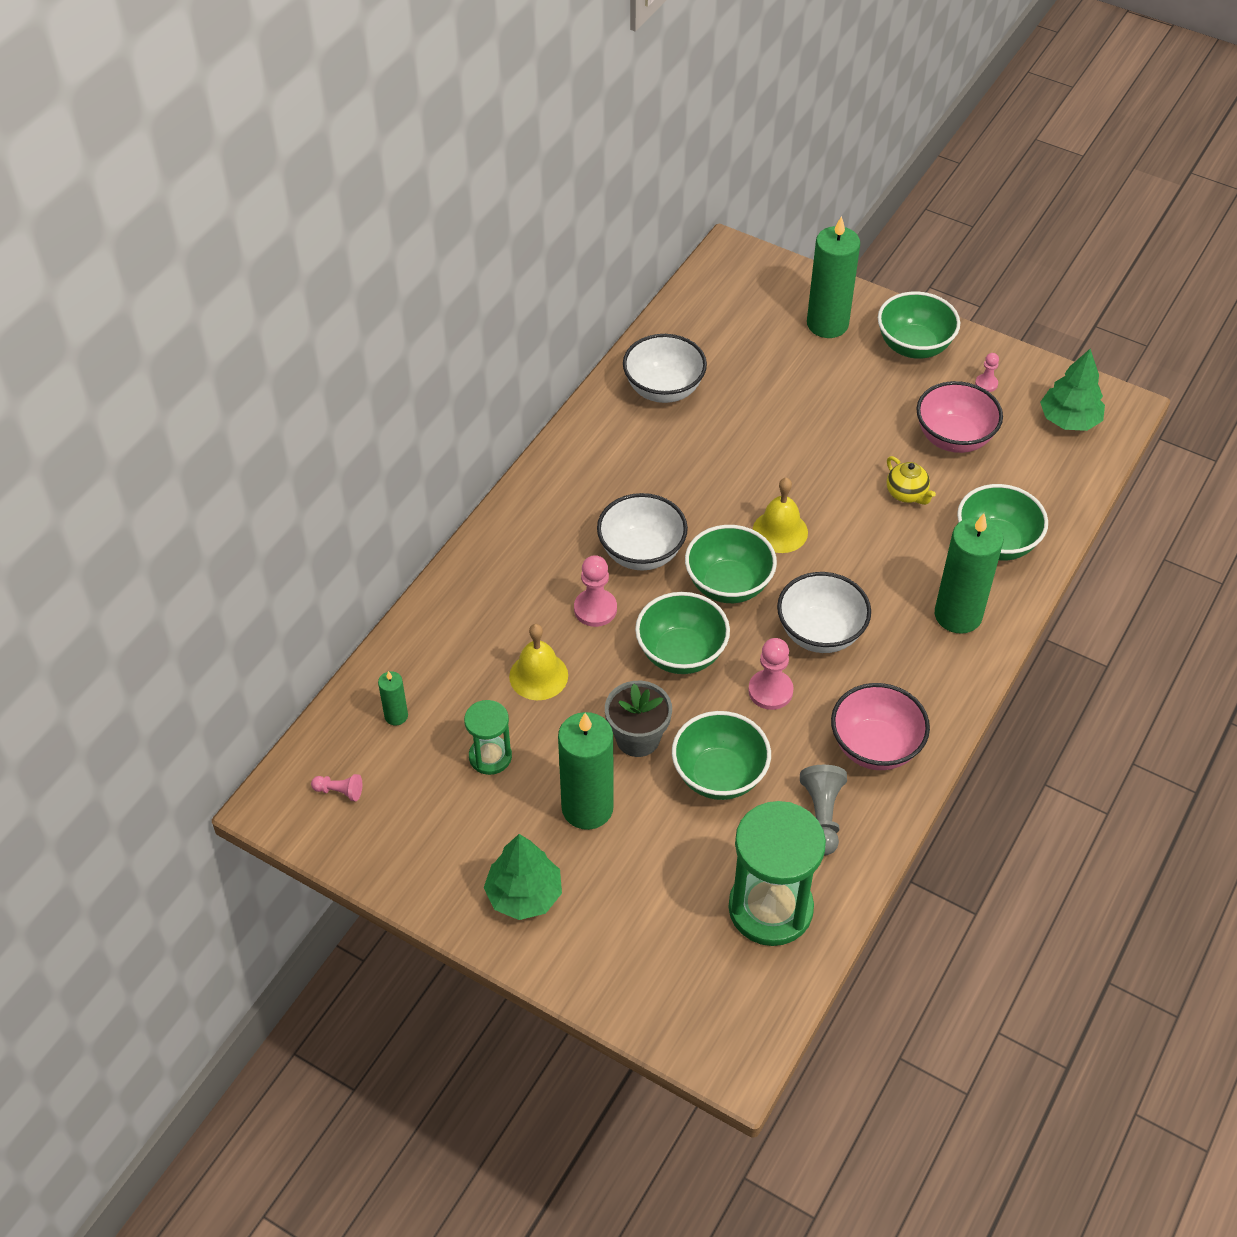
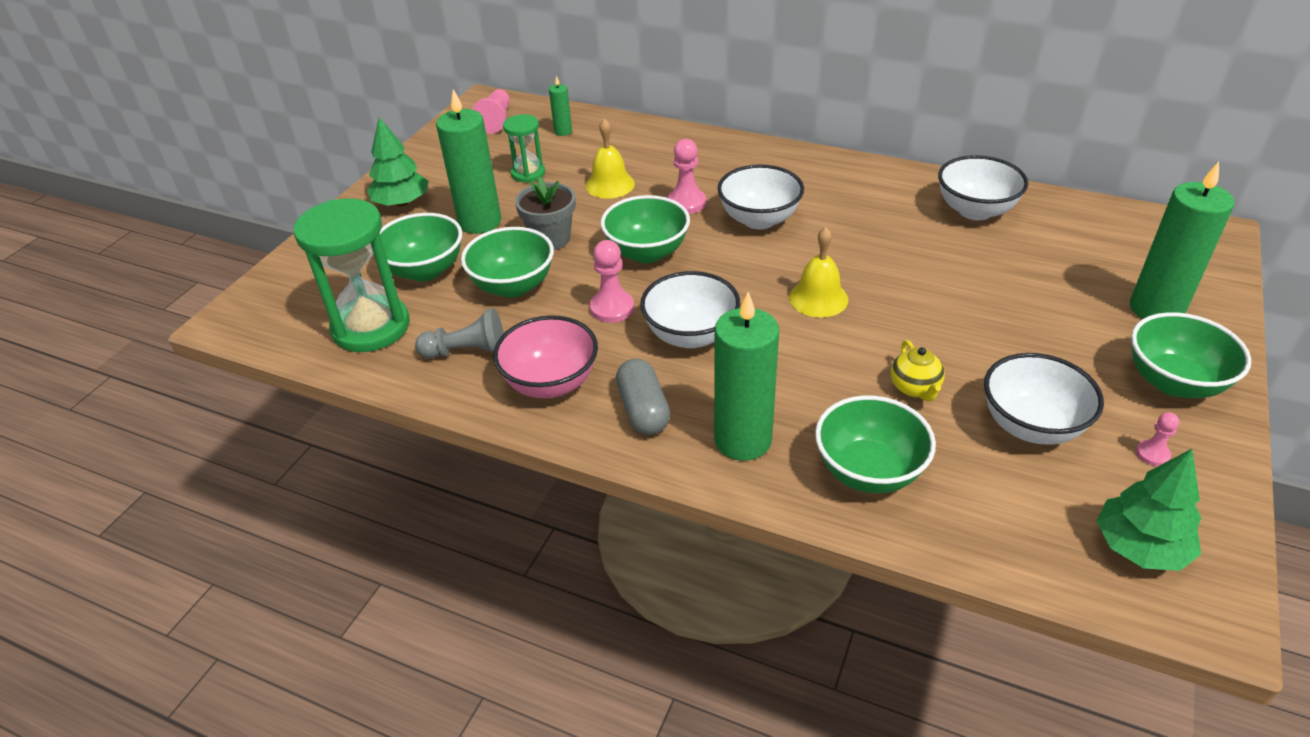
camera: 85 degrees right, 10 degrees down
(339, 791) = (496, 120): pink pawn -> pink pawn, size x1.74
(728, 585) = (736, 272): green bowl -> green bowl (425, 270)
(907, 494) = (915, 388): yellow teapot -> yellow teapot turned 60 degrees counterclockwise
(917, 679) = (643, 410): none -> grey capsule
(954, 438) = (1031, 426): pink bowl -> white bowl

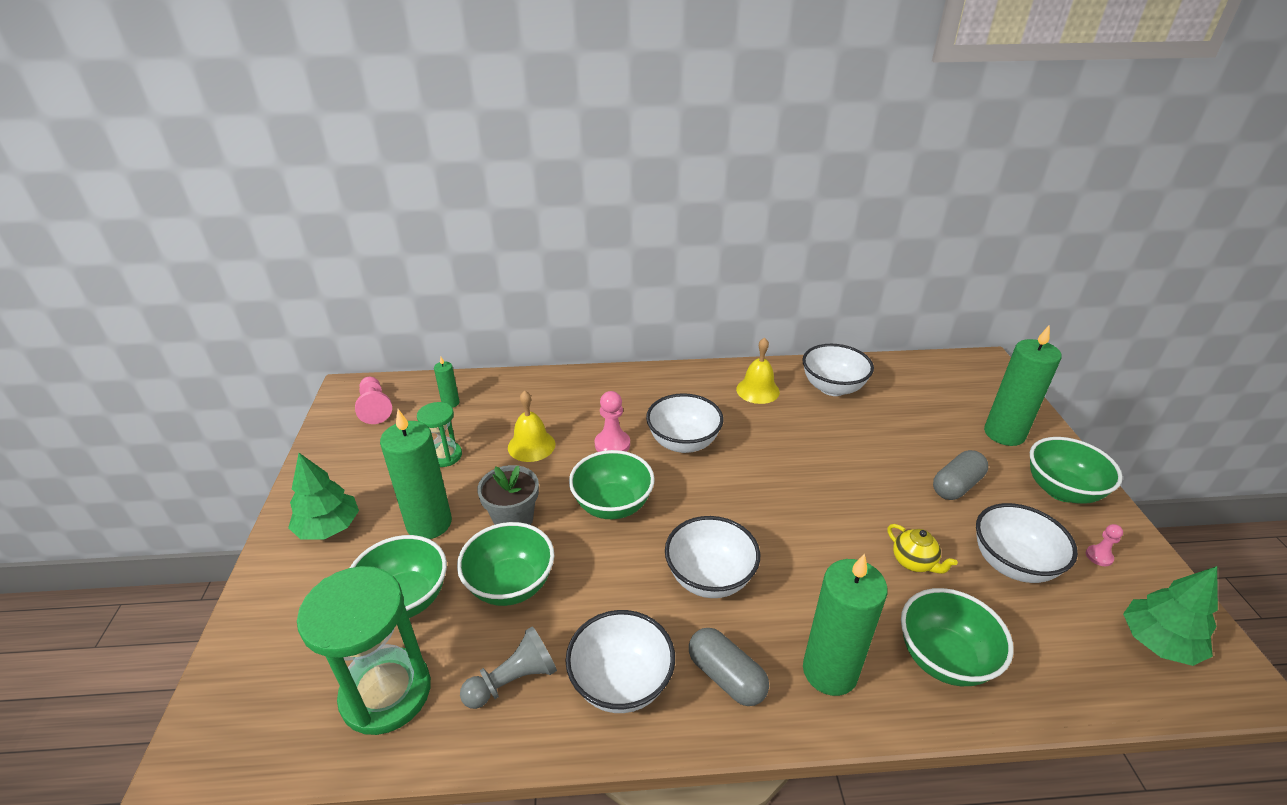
camera: 30 degrees left, 5 degrees down
(551, 383) = (621, 682): pink bowl -> white bowl
(612, 308) = (621, 575): pink pawn -> none
(818, 298) = (783, 503): yellow bell -> yellow bell (757, 390)
(1037, 339) = (956, 485): none -> grey capsule

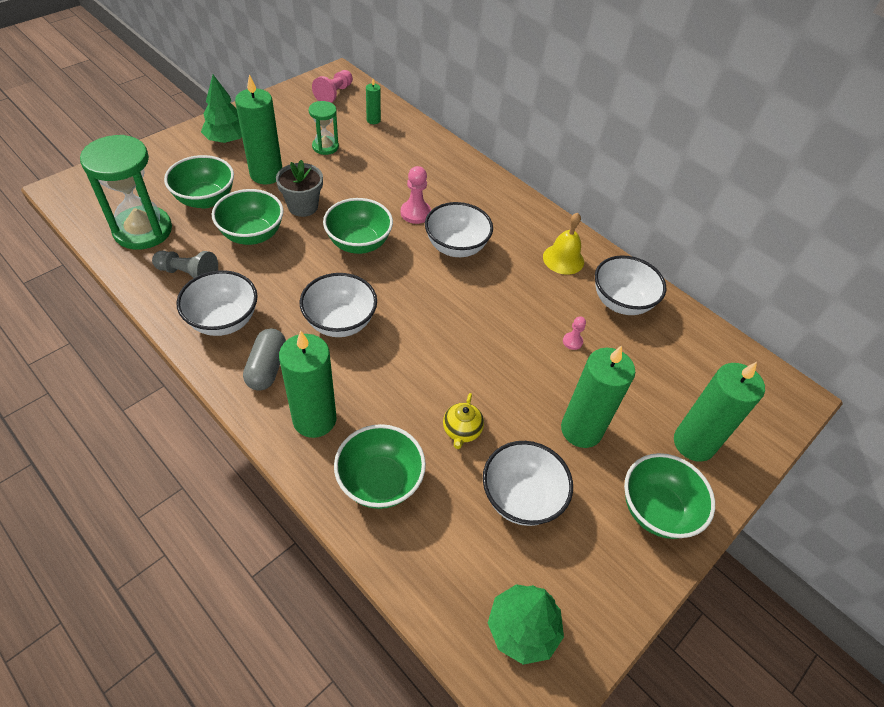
camera: 45 degrees right, 15 degrees up
(531, 445) = (373, 177): yellow bell -> none
(956, 485) = (581, 430): grey capsule -> green candle
(1099, 556) = (592, 560): pink pawn -> pink pawn (572, 341)

